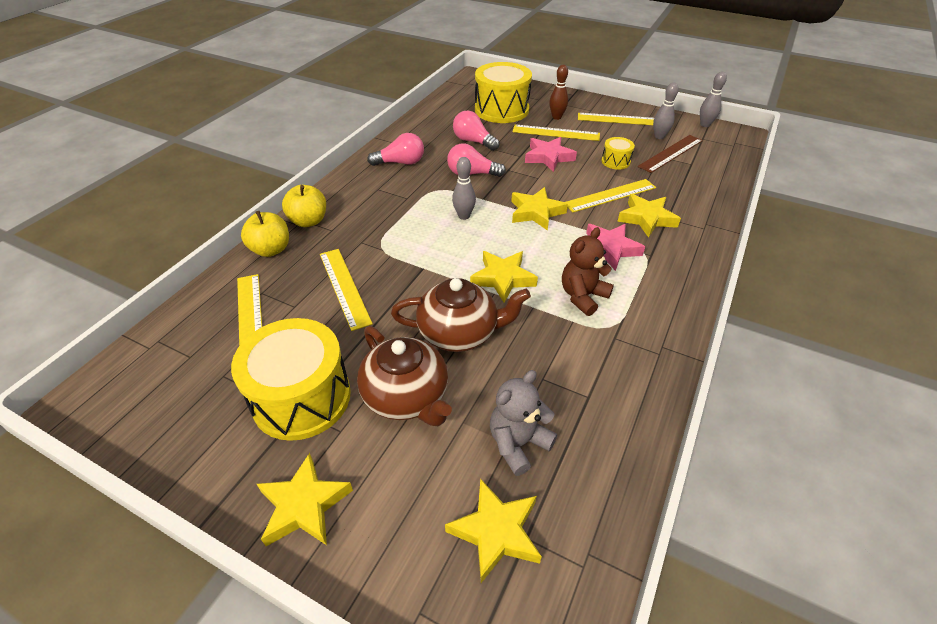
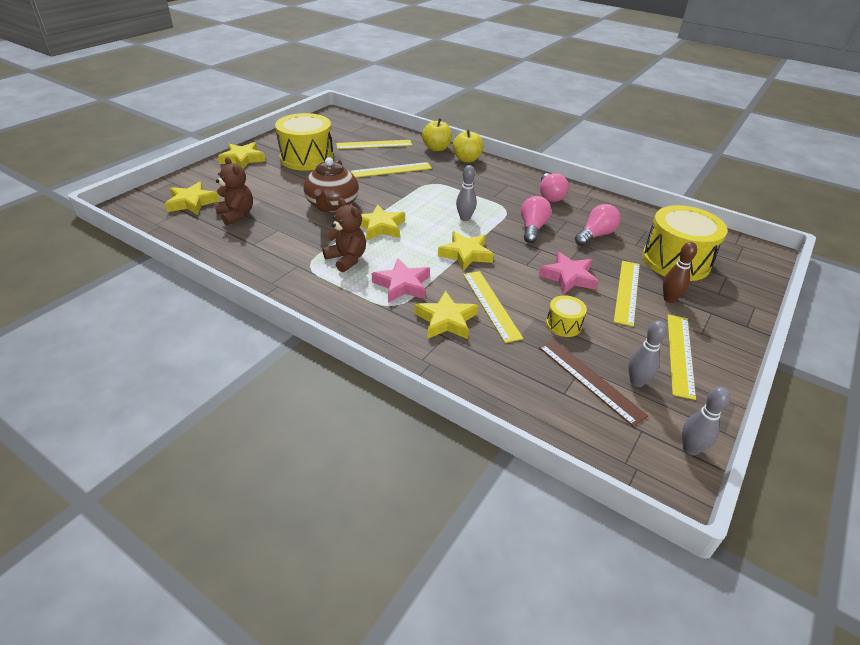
camera: 95 degrees right, 5 degrees down
(407, 396) = (290, 185): brown teapot -> none
(518, 443) = (236, 215): grey teddy bear -> brown teddy bear

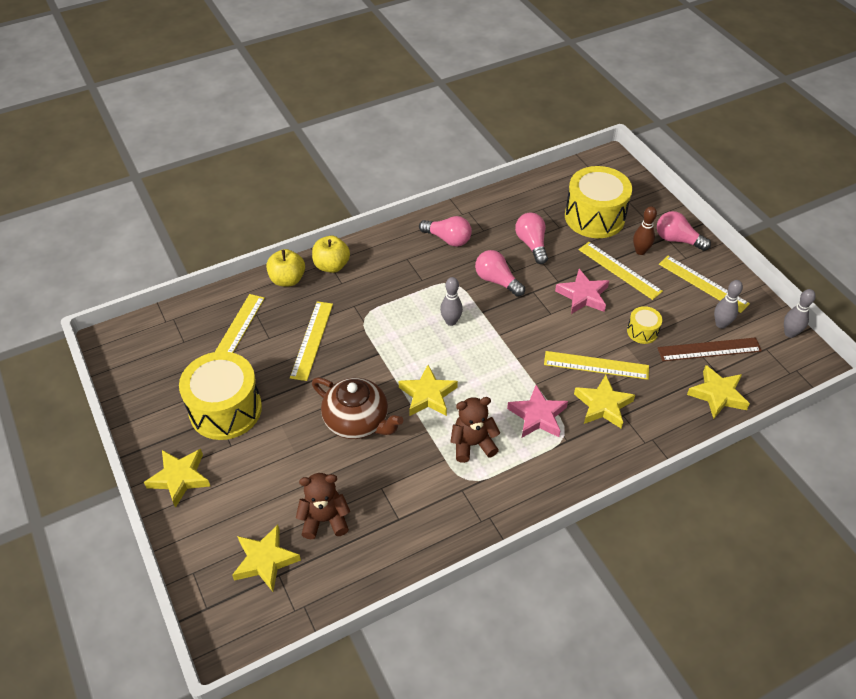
camera: 60 degrees left, 10 degrees up
(466, 254) = (513, 348): yellow star -> yellow star (717, 395)
(719, 321) = (677, 240): none -> pink light bulb

